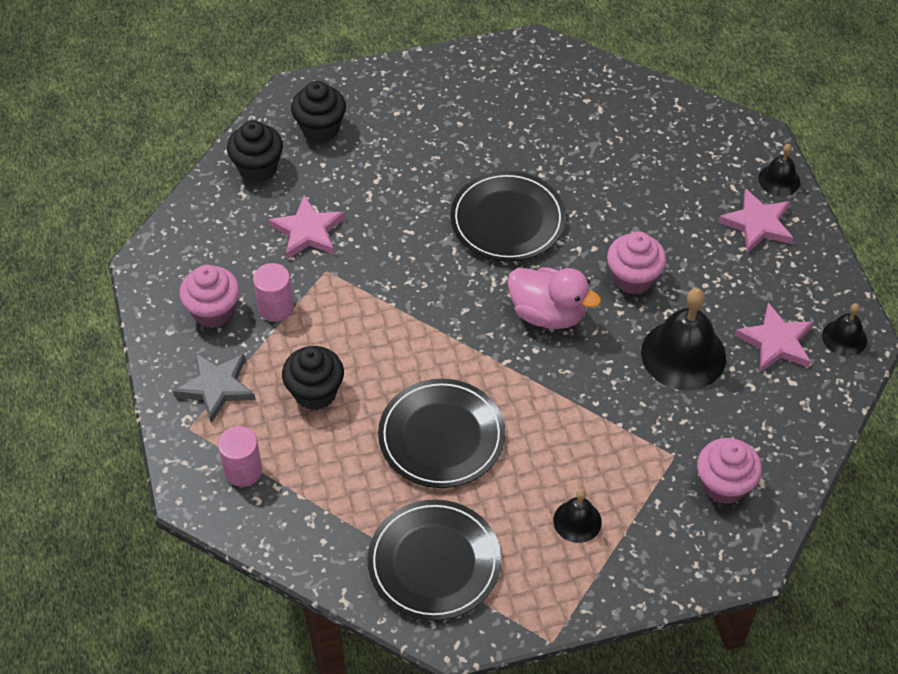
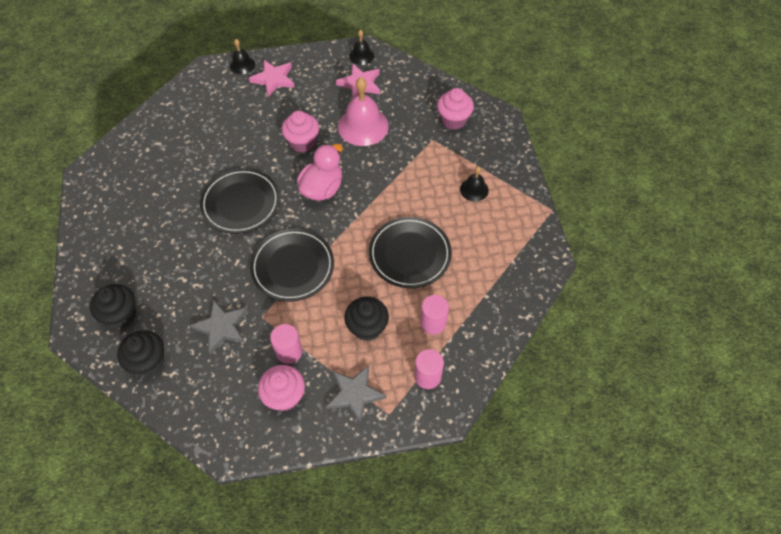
camera: 85 degrees left, 5 degrees up
(308, 231) = (222, 327): pink star -> grey star
(326, 473) = (433, 323): none -> pink cylinder
(434, 562) = (501, 265): black plate -> black plate (292, 266)
(683, 354) = (363, 126): black bell -> pink bell

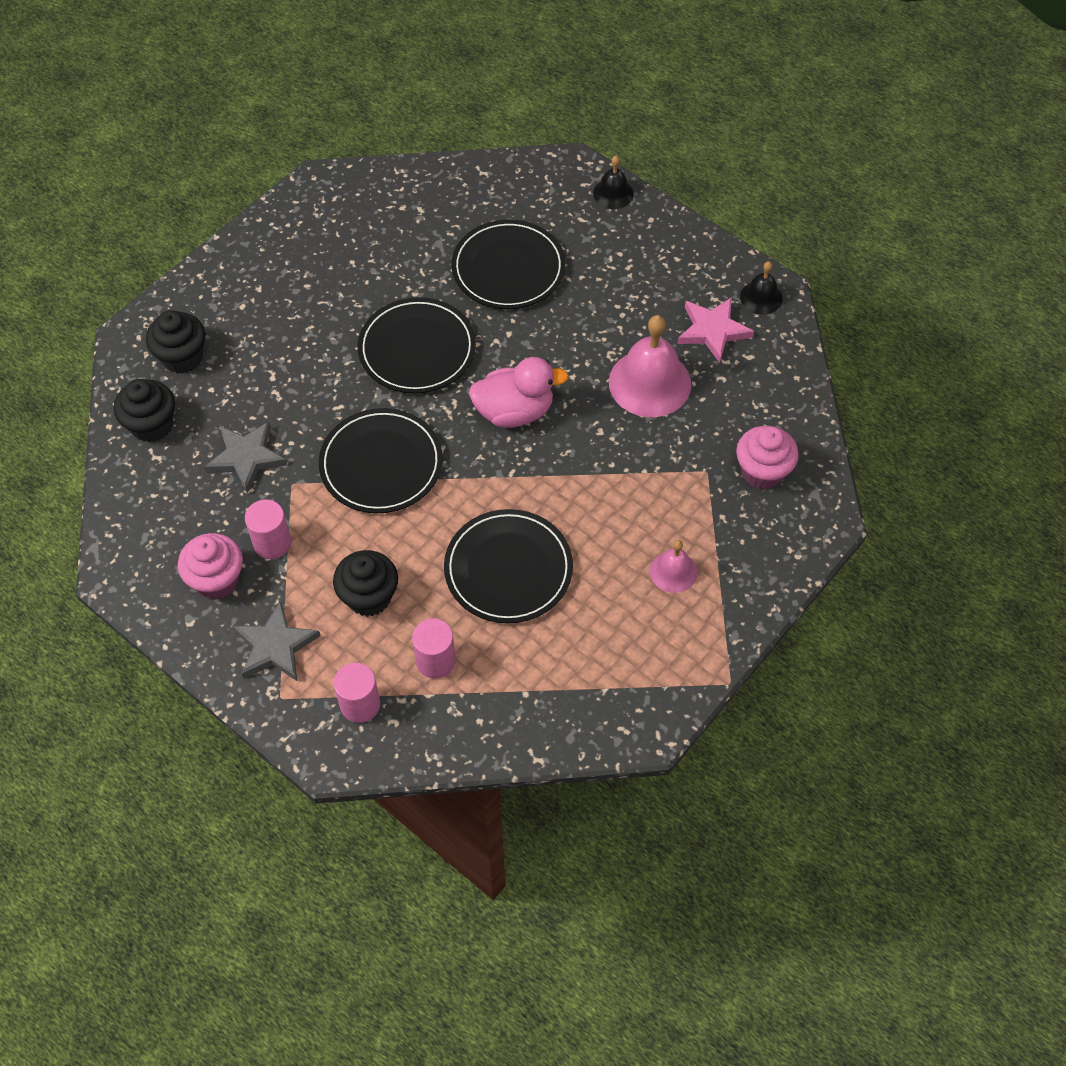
camera: 50 degrees right, 0 degrees up
(236, 133) = (508, 268): none -> black plate
(273, 79) = (624, 240): pink star -> none
(302, 142) = (561, 341): pink cupcake -> none
(474, 189) = (673, 571): black bell -> pink bell

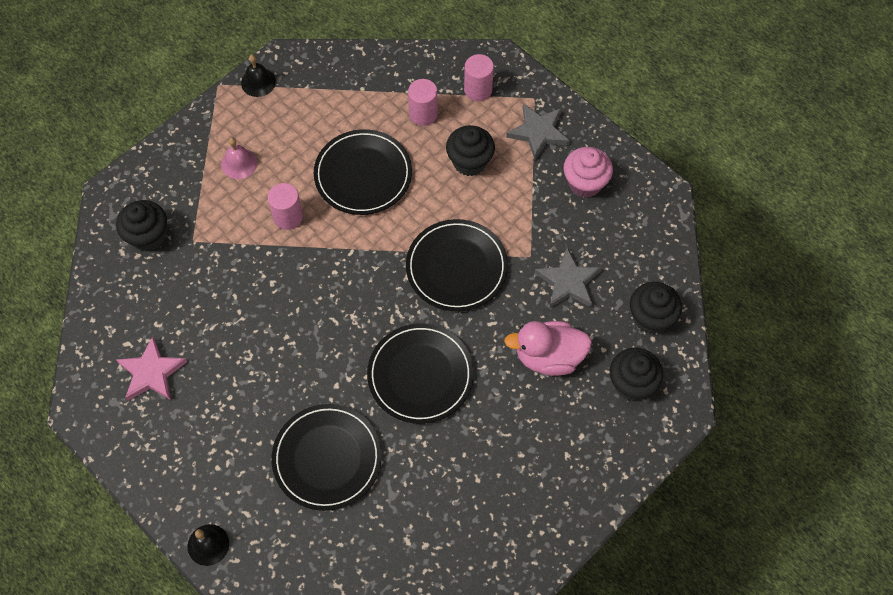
camera: 175 degrees left, 5 degrees up
(272, 543) = (544, 208): pink cylinder -> pink cylinder (288, 217)
(514, 411) = (341, 306): pink duck -> pink duck (548, 357)
(650, 383) = (220, 324): pink bell -> none
(761, 297) = (97, 405): black bell -> black bell (258, 82)
(762, 472) = (148, 236): pink cupcake -> black cupcake

